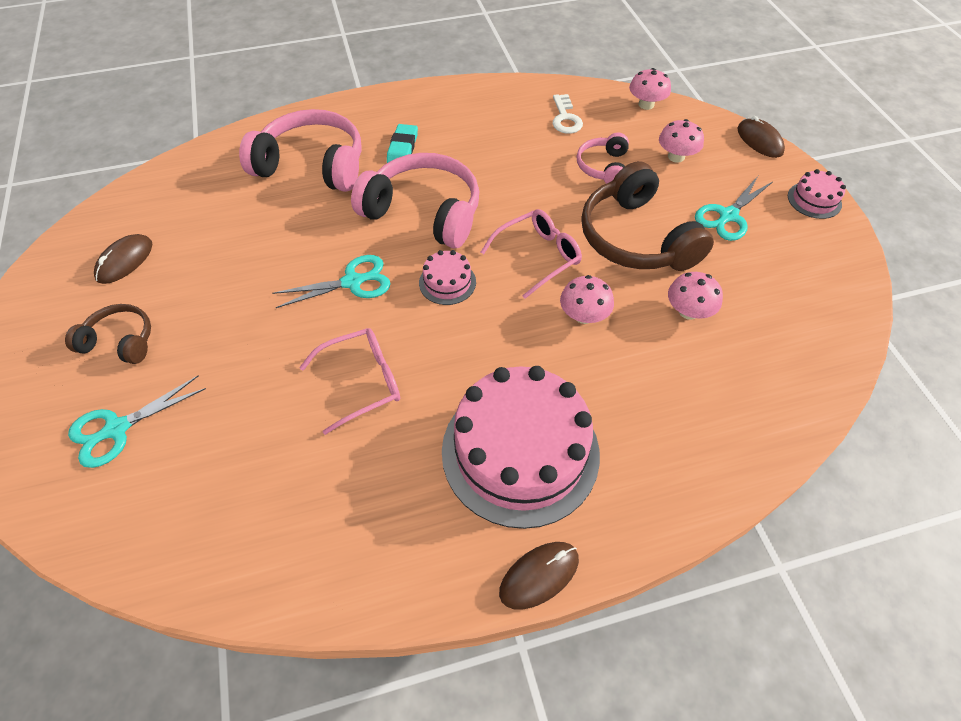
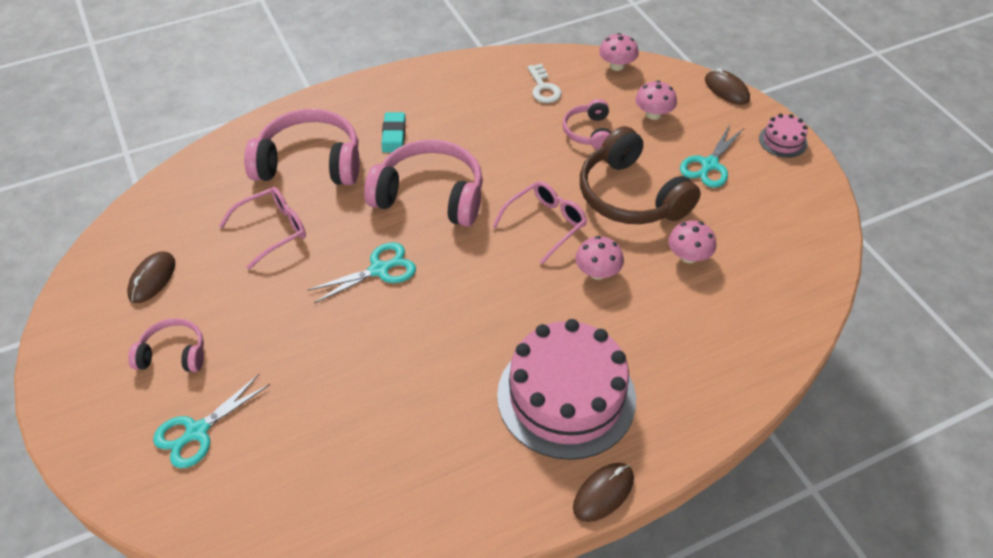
camera: 10 degrees left, 5 degrees down
(120, 341) = (173, 354): brown headphones -> pink headphones
(362, 382) = (412, 358): pink glasses -> pink glasses (273, 230)
(447, 282) = (468, 258): pink cake -> none

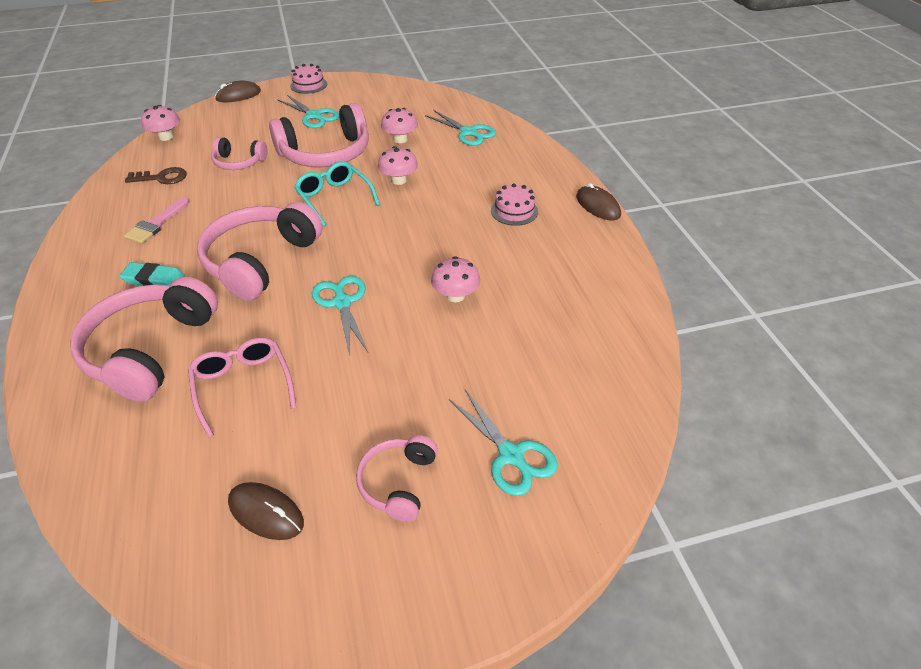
camera: 80 degrees left, 5 degrees down
(470, 110) = (156, 224): none -> pink brush
(543, 88) = (162, 178): white key -> brown key
(545, 224) = (334, 198): pink glasses -> turquoise glasses
(566, 397) = (514, 211): pink cake -> pink cake, size x0.43
(631, 196) = (326, 153): brown headphones -> pink headphones
(653, 114) = (241, 129): pink mushroom -> pink mushroom (455, 295)
(735, 324) = (468, 132): none -> turquoise scissors

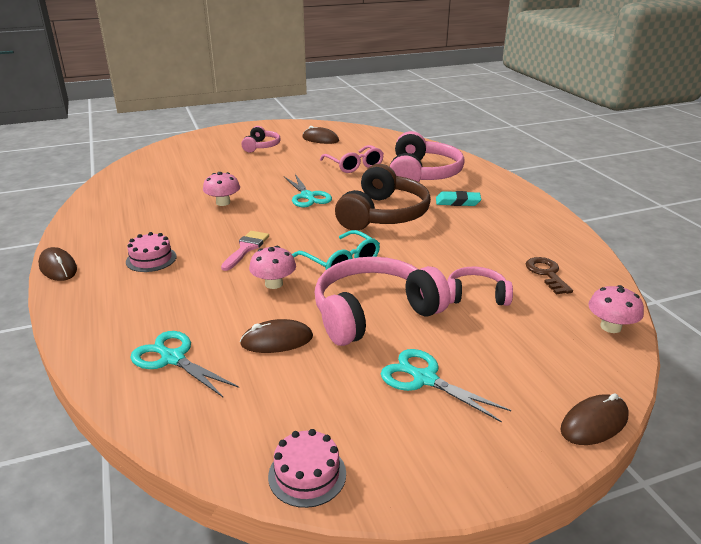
camera: 175 degrees right, 15 degrees down
(156, 224) = (499, 234): pink brush -> pink brush (246, 248)
(162, 178) = (546, 274): brown key -> brown key turned 90 degrees clockwise
(260, 261) = (383, 214): pink headphones -> brown headphones
(308, 85) = (482, 466): pink cake -> pink cake (307, 474)
(400, 139) = (277, 340): pink mushroom -> brown mouse
(511, 455) = (204, 153): turquoise scissors -> none

